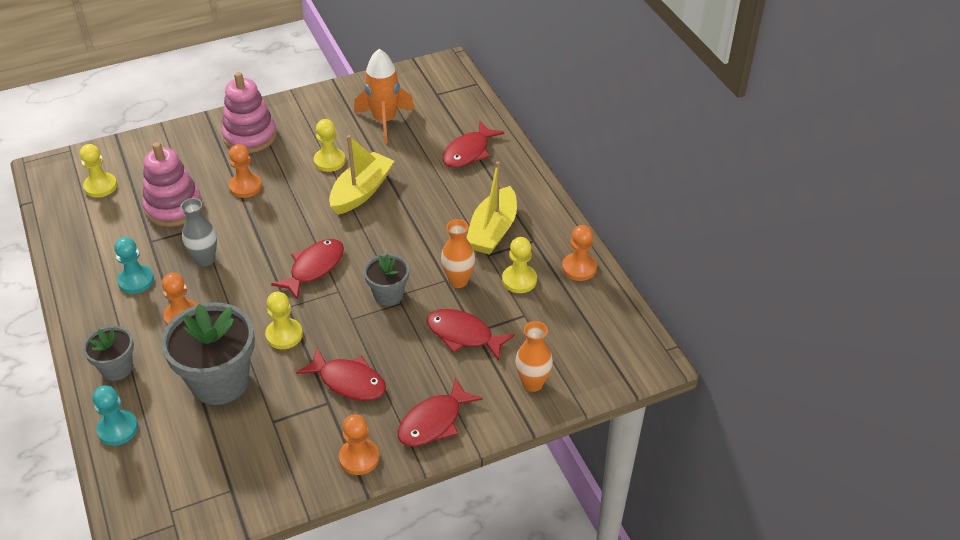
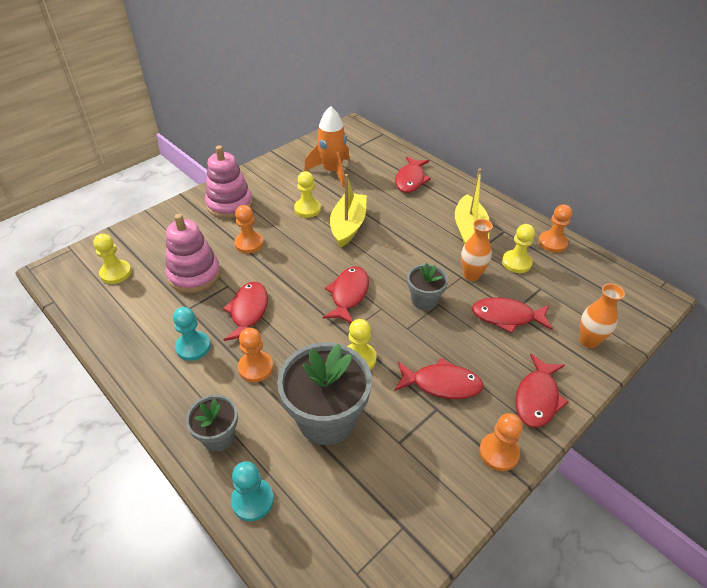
camera: 20 degrees left, 0 degrees up
(205, 259) = (248, 312): grey vase -> red fish

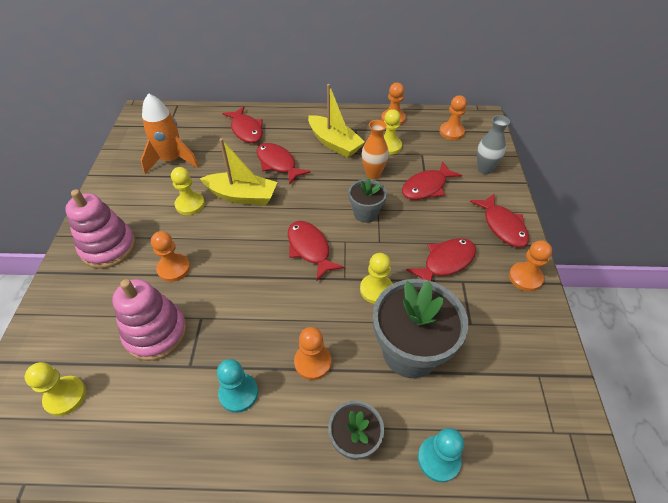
camera: 45 degrees left, 5 degrees up
(248, 312) = (248, 324): red fish -> red fish (278, 164)
(348, 226) = (242, 196): yellow boat -> yellow boat turned 135 degrees clockwise
(588, 341) = (484, 169): orange vase -> grey vase
(599, 289) = (451, 132): none -> orange pawn

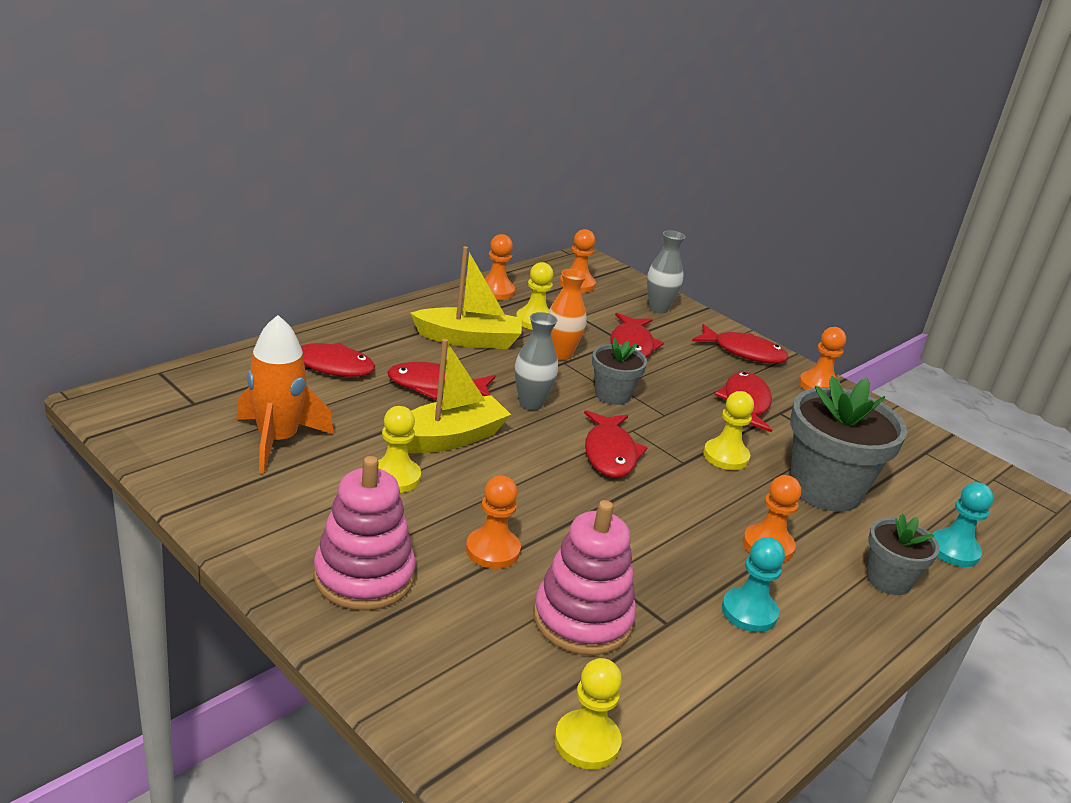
camera: 50 degrees left, 20 degrees down
(309, 249) = (610, 453): red fish -> red fish turned 105 degrees counterclockwise
(311, 196) = (531, 404): none -> grey vase

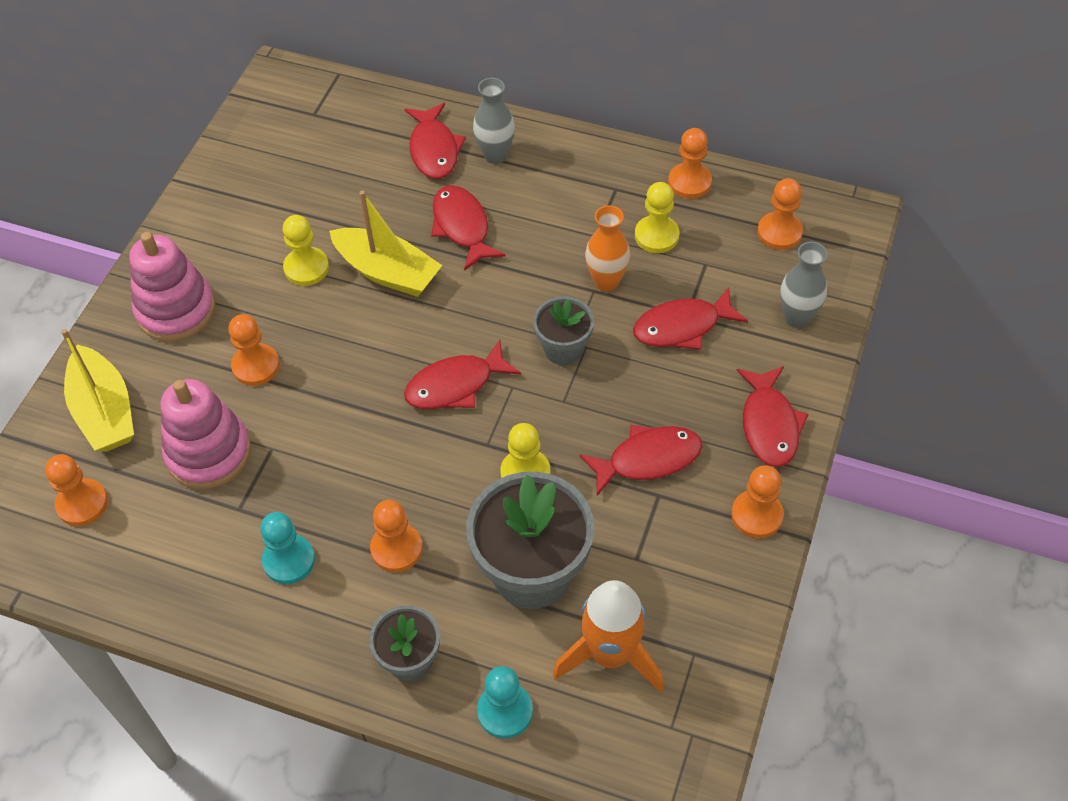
camera: 70 degrees right, 25 degrees up
(277, 441) = (301, 182): orange rocket -> orange rocket (610, 655)
(469, 340) = (568, 209): yellow boat -> yellow boat (104, 411)
(531, 404) = (492, 299): grey vase -> grey vase (495, 155)
(587, 742) = (82, 504): yellow pawn -> orange pawn

